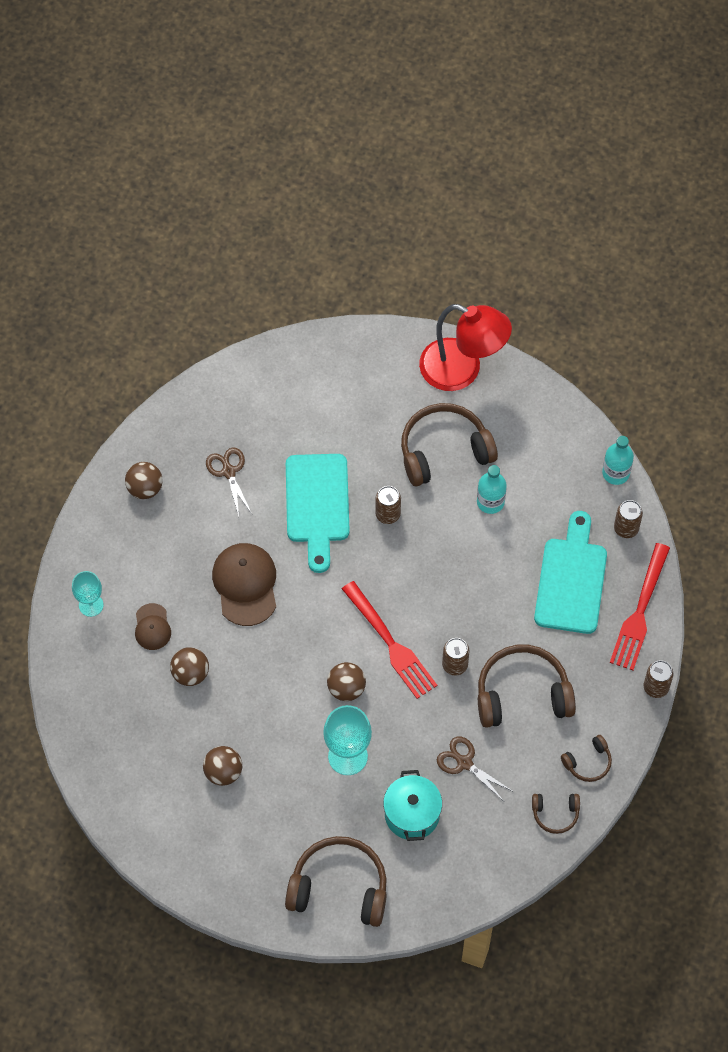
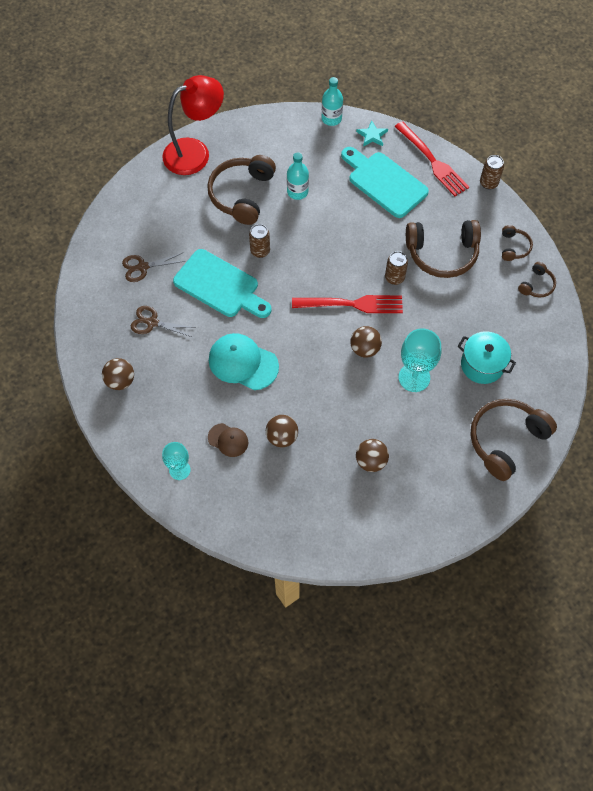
camera: 55 degrees left, 0 degrees up
(245, 584) = (243, 363): brown cap -> turquoise cap
(464, 763) = (467, 313): brown scissors -> brown scissors (143, 267)
(522, 694) = (442, 253): brown headphones -> brown headphones turned 120 degrees counterclockwise
(626, 528) = (372, 135): brown can -> turquoise star

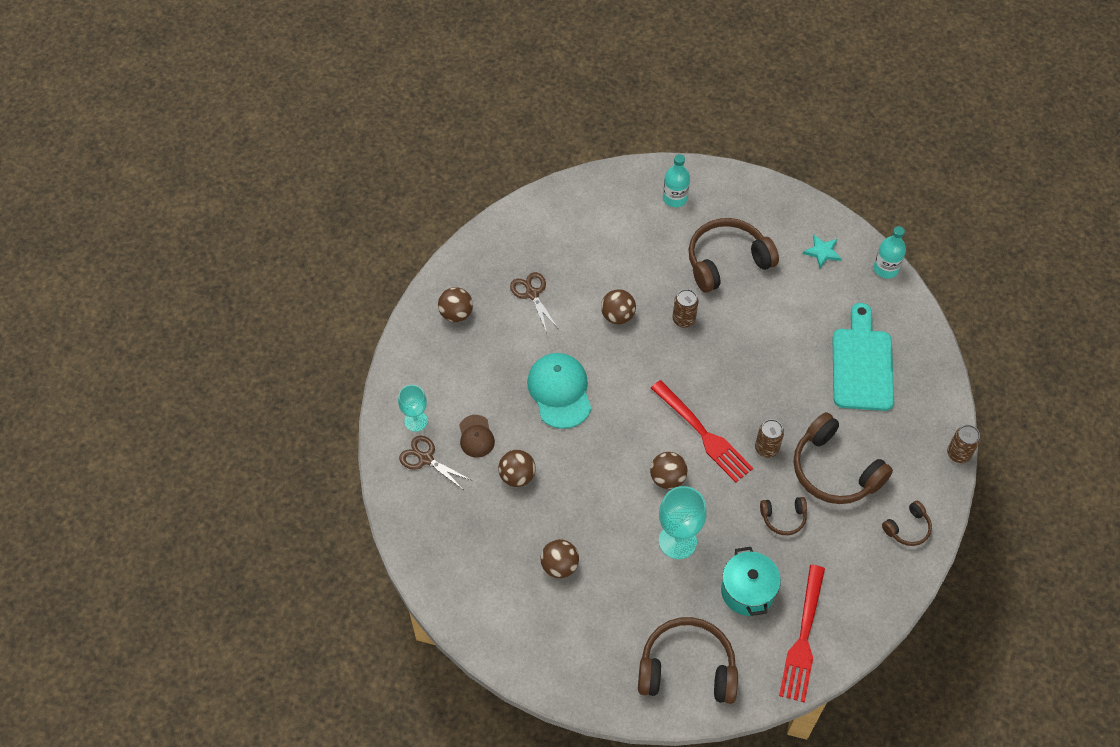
camera: 50 degrees right, 5 degrees down
(143, 267) = (578, 245): brown scissors -> brown scissors (425, 459)
(195, 152) = (732, 193): red lamp -> none
(220, 286) = (617, 316): turquoise cutting board -> brown ball
(297, 192) = (776, 302): turquoise bottle -> turquoise bottle (675, 198)
(372, 135) = (904, 315): turquoise star -> turquoise star (822, 252)
(432, 161) = (930, 387): red fork -> red fork (803, 638)
(536, 285) = (885, 579): brown headphones -> brown headphones (783, 518)

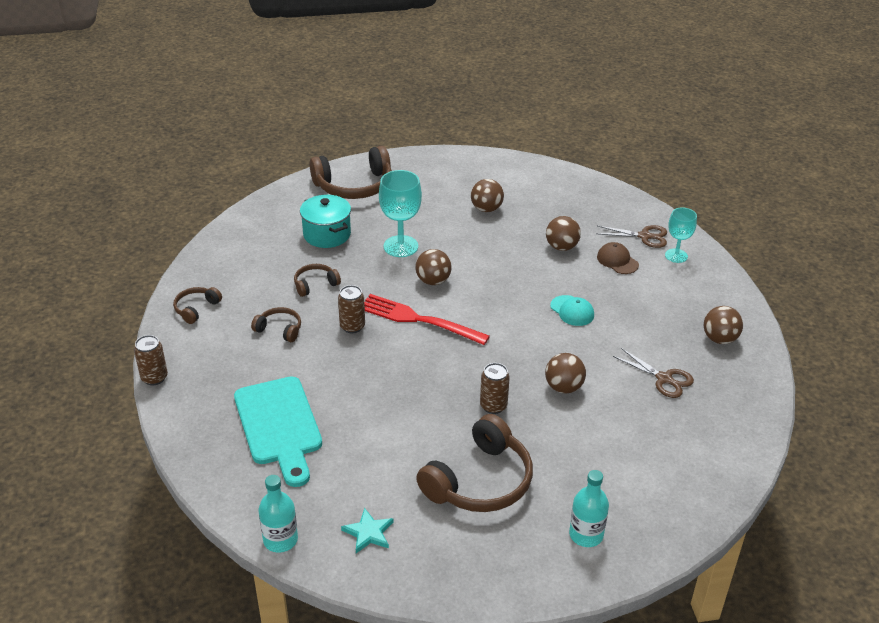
camera: 155 degrees right, 20 degrees down
(559, 391) = (572, 311): turquoise cap -> turquoise cap, size x0.56
(803, 638) = (269, 222): red fork -> none
(834, 470) = (279, 329): brown headphones -> brown headphones, size x0.49

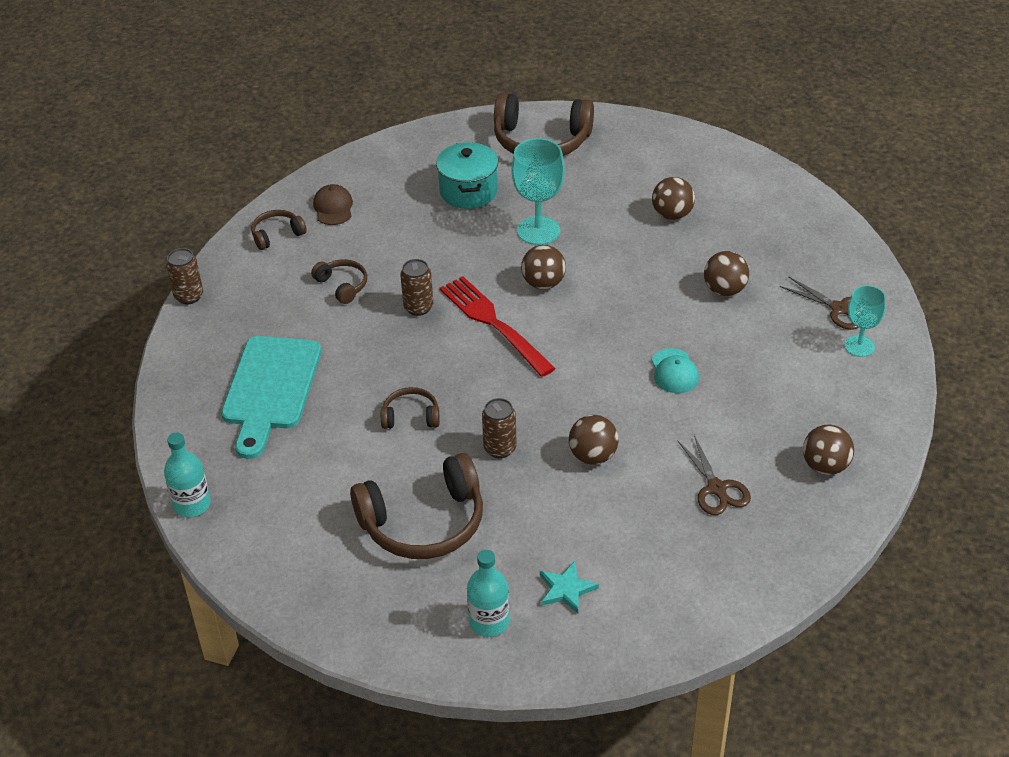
camera: 30 degrees right, 5 degrees up
(315, 284) = (414, 246): brown headphones -> brown headphones (411, 416)
(368, 533) = (277, 531): turquoise star -> turquoise star (566, 589)
(617, 261) = (779, 328): brown cap -> brown cap (333, 207)

